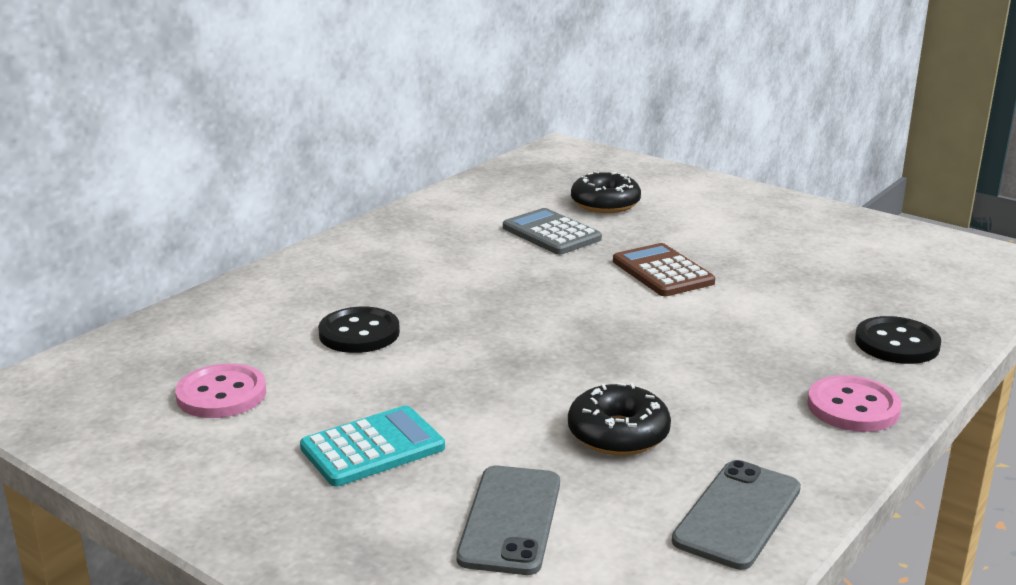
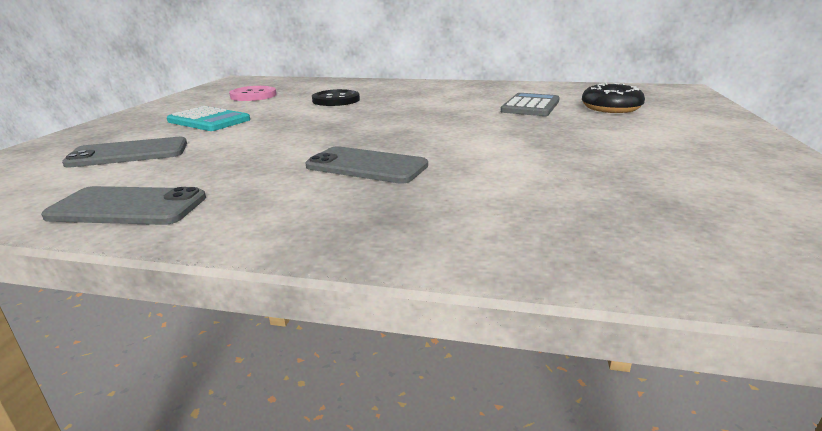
camera: 65 degrees right, 0 degrees up
(618, 434) = (245, 160): black donut -> none
(662, 272) = (522, 135): brown calculator -> none
(699, 368) = (366, 166): none -> grey phone
(853, 407) = (340, 228): pink button -> none
(897, 343) = (516, 234): black button -> none

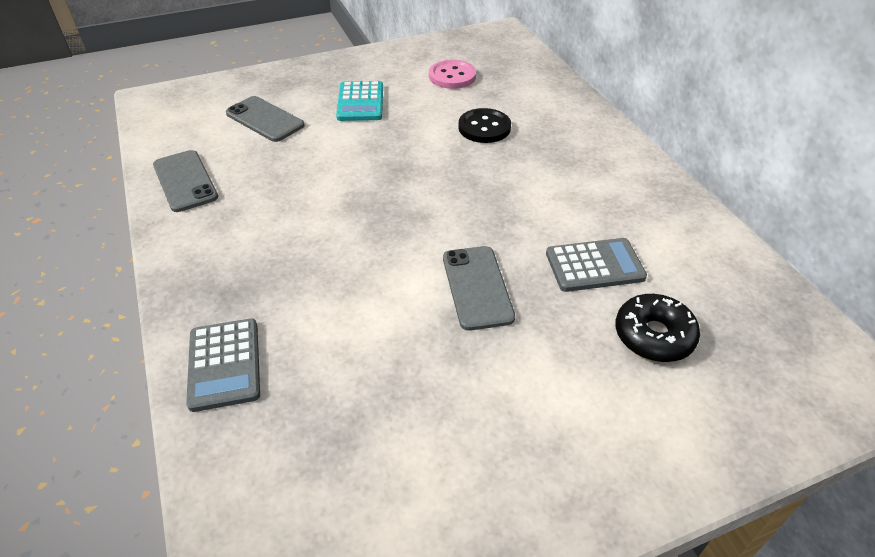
camera: 55 degrees right, 20 degrees up
(366, 166) = (316, 238): grey phone -> grey phone (477, 287)
(507, 240) = (224, 364): none -> grey calculator

